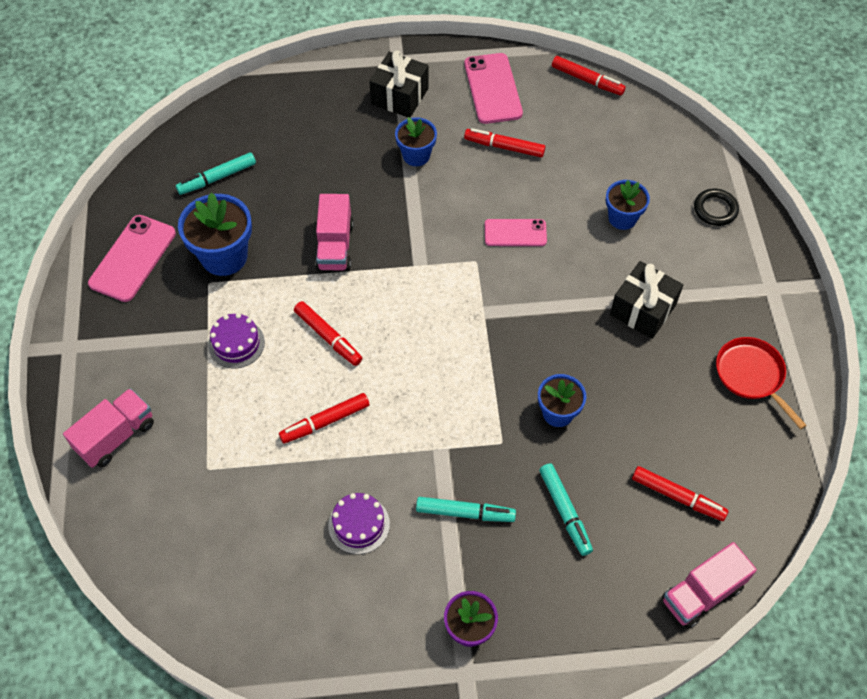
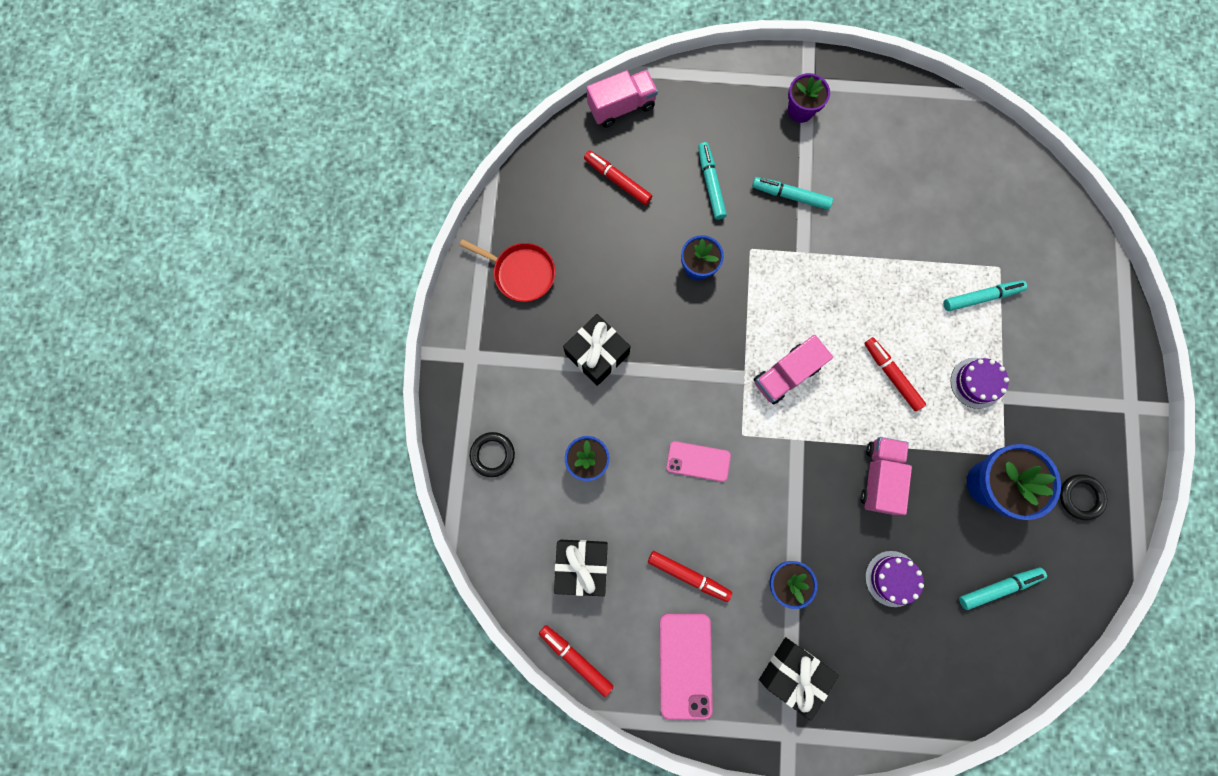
camera: 170 degrees left, 20 degrees up
(116, 436) = (1079, 309): pink truck -> pink truck (786, 374)
(133, 258) = (1080, 497): pink phone -> black ring
(230, 431) = (981, 297): none -> turquoise marker
(325, 422) = (899, 292): red marker -> none
(359, 524) = (876, 200): purple cake -> purple cake (892, 578)
(602, 141) = (582, 565): none -> black gift
(751, 376) = (521, 273): red pan -> red pan turned 45 degrees counterclockwise

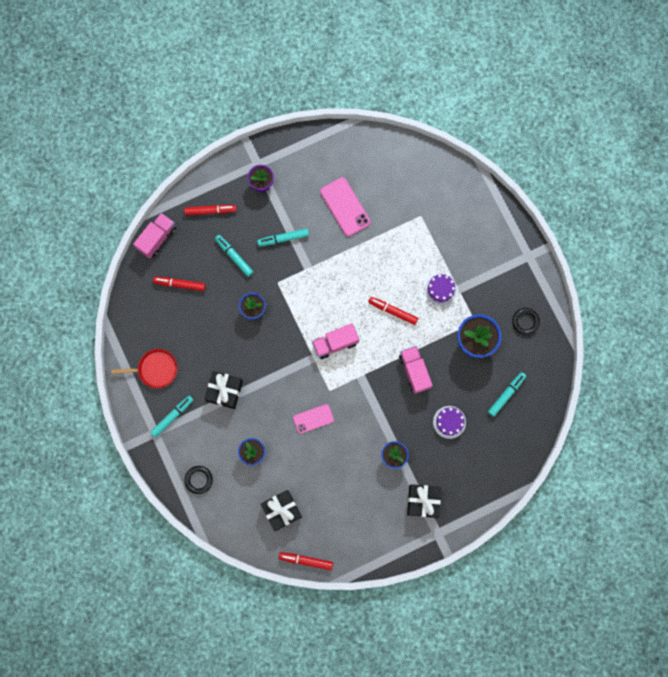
camera: 30 degrees left, 0 degrees up
(685, 665) = (365, 530): pink phone -> pink phone (345, 207)
(688, 575) = (341, 483): red marker -> red marker (210, 211)
(786, 374) = (335, 343): pink truck -> pink truck turned 45 degrees clockwise
(981, 297) = (419, 239): turquoise marker -> turquoise marker (172, 416)

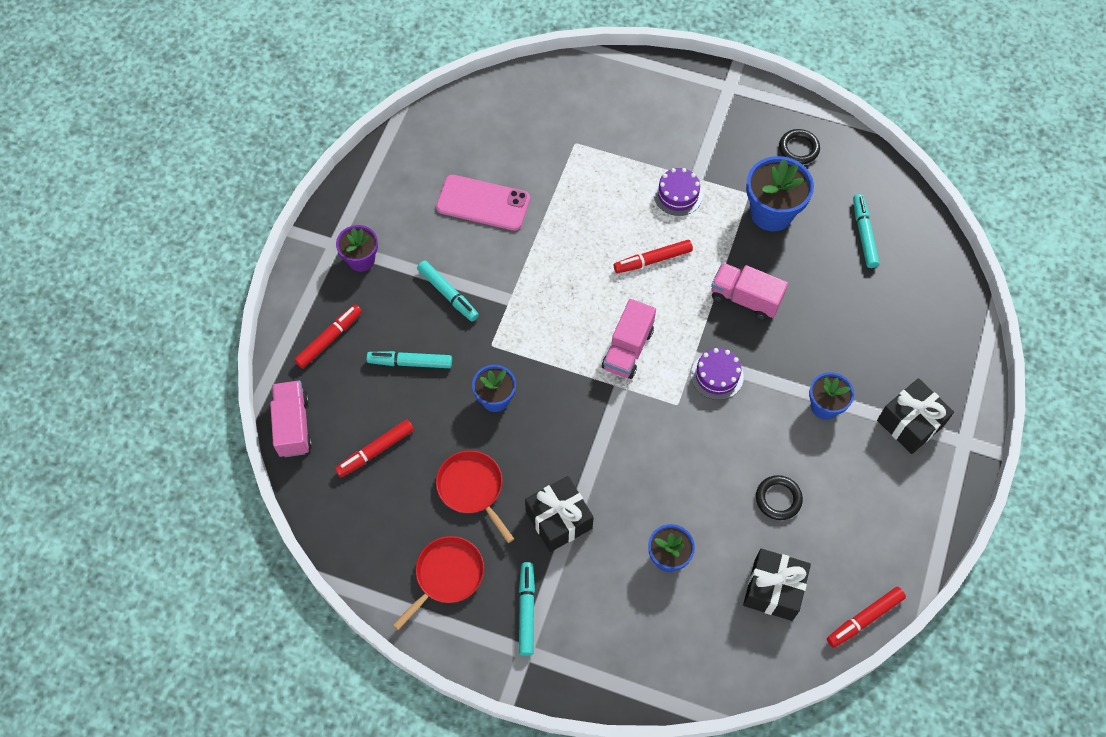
camera: 45 degrees left, 15 degrees down
(199, 480) = (638, 653): black ring -> black ring (778, 499)
(203, 341) = (472, 488): none -> red pan
(283, 238) = (448, 294): turquoise marker -> turquoise marker turned 75 degrees counterclockwise
(313, 418) = (693, 452): pink phone -> none
(449, 422) = (840, 315): purple cake -> purple cake (717, 375)

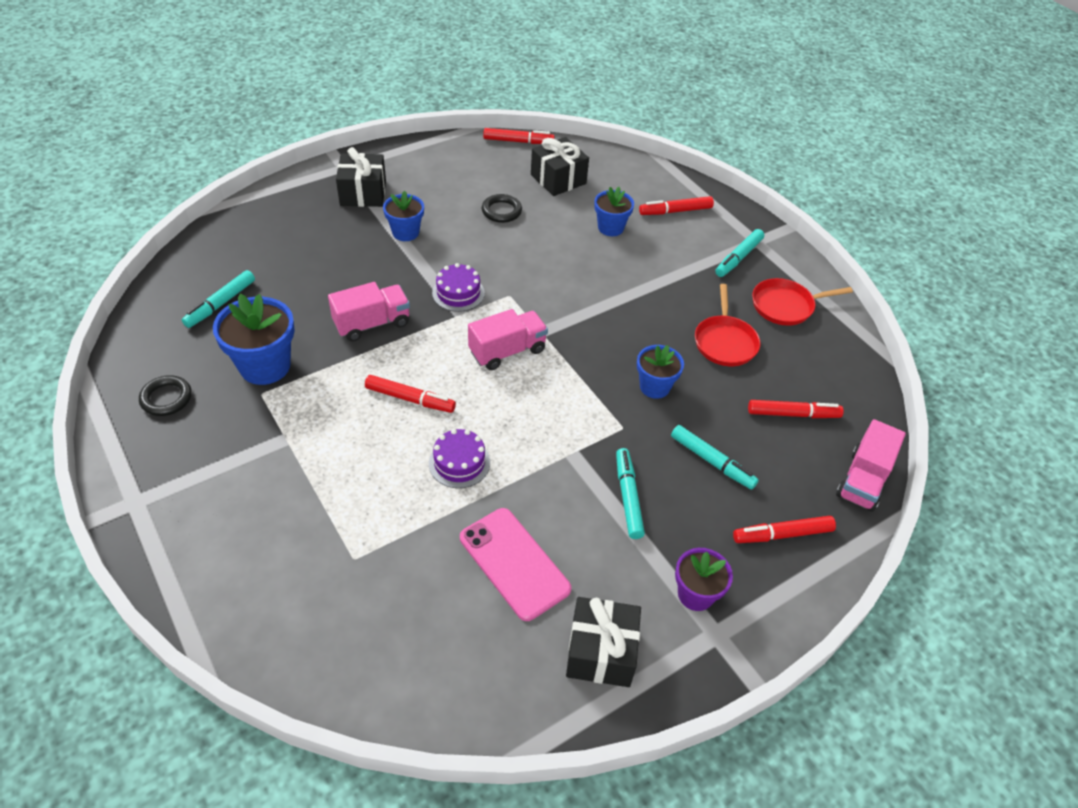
camera: 145 degrees left, 15 degrees down
(559, 520) = (671, 287): black gift -> black gift (600, 652)
(629, 634) = (675, 211): none -> red marker
(678, 194) = (320, 436): purple cake -> purple cake (459, 462)
(745, 298) = (372, 324): pink truck -> pink truck turned 90 degrees counterclockwise

